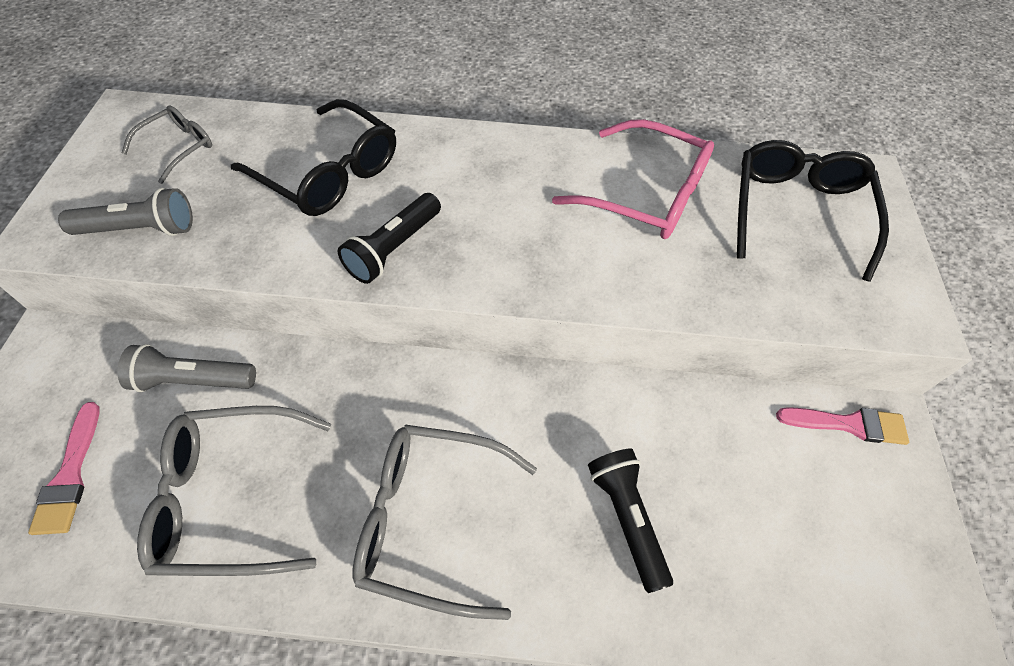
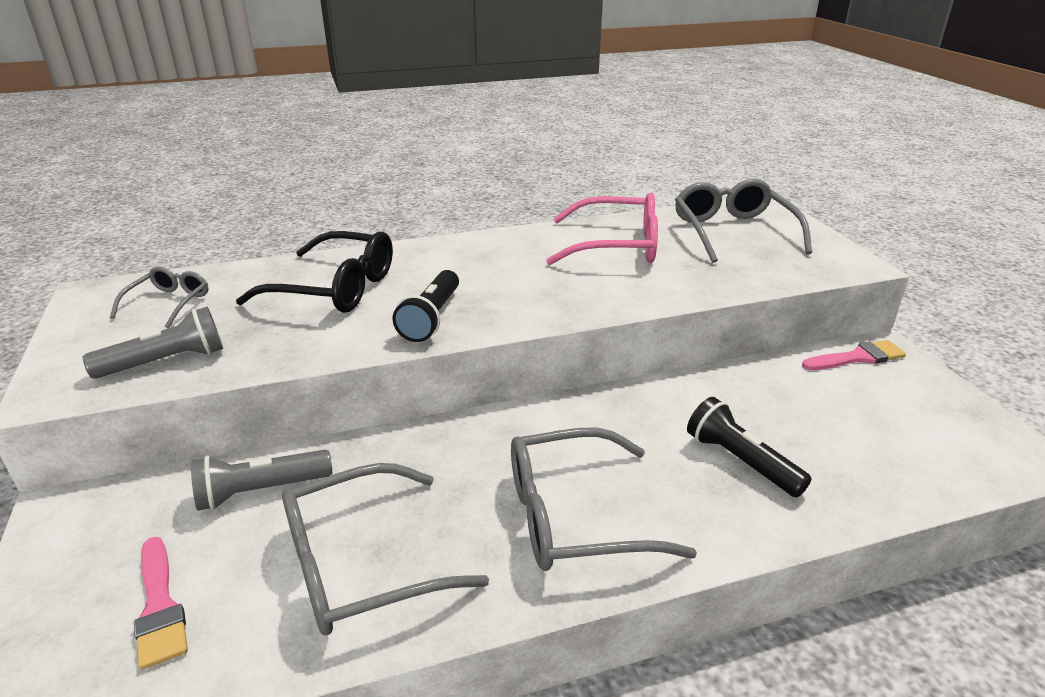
camera: 20 degrees left, 25 degrees down
(797, 213) = (733, 232): black glasses -> grey glasses

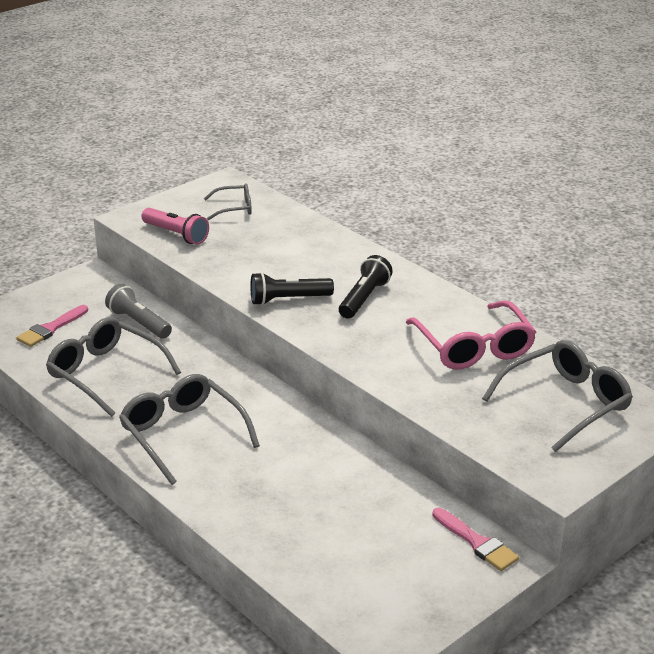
camera: 65 degrees right, 0 degrees up
(166, 362) = (176, 235): grey flashlight -> pink flashlight
(334, 288) = (297, 252): black glasses -> none
(740, 461) = (280, 493): black flashlight -> black flashlight (364, 298)

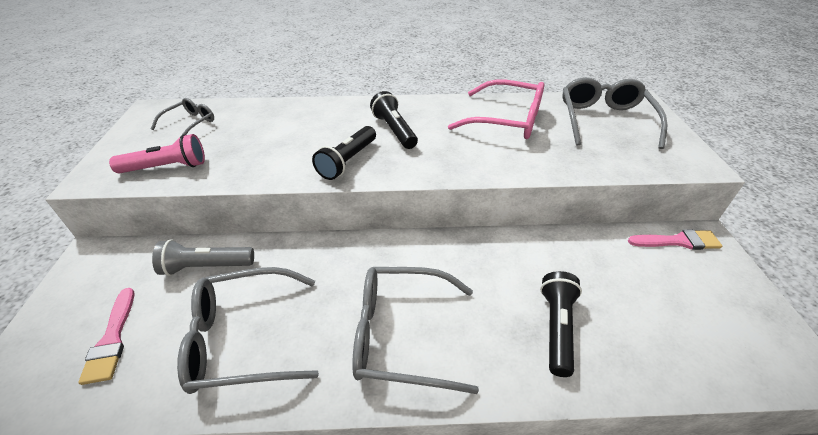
camera: 50 degrees left, 10 degrees up
(274, 502) = (556, 327): none -> black flashlight

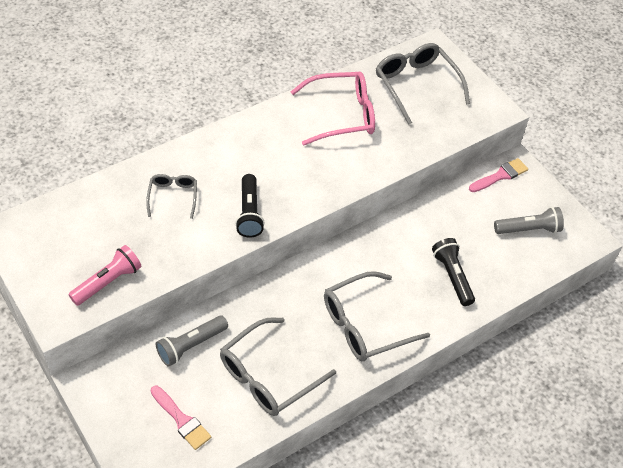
camera: 35 degrees left, 10 degrees up
(189, 124) = (69, 231): grey glasses -> grey glasses (173, 197)
(394, 130) = (259, 164): black flashlight -> none
(701, 315) = (529, 229): none -> grey flashlight

